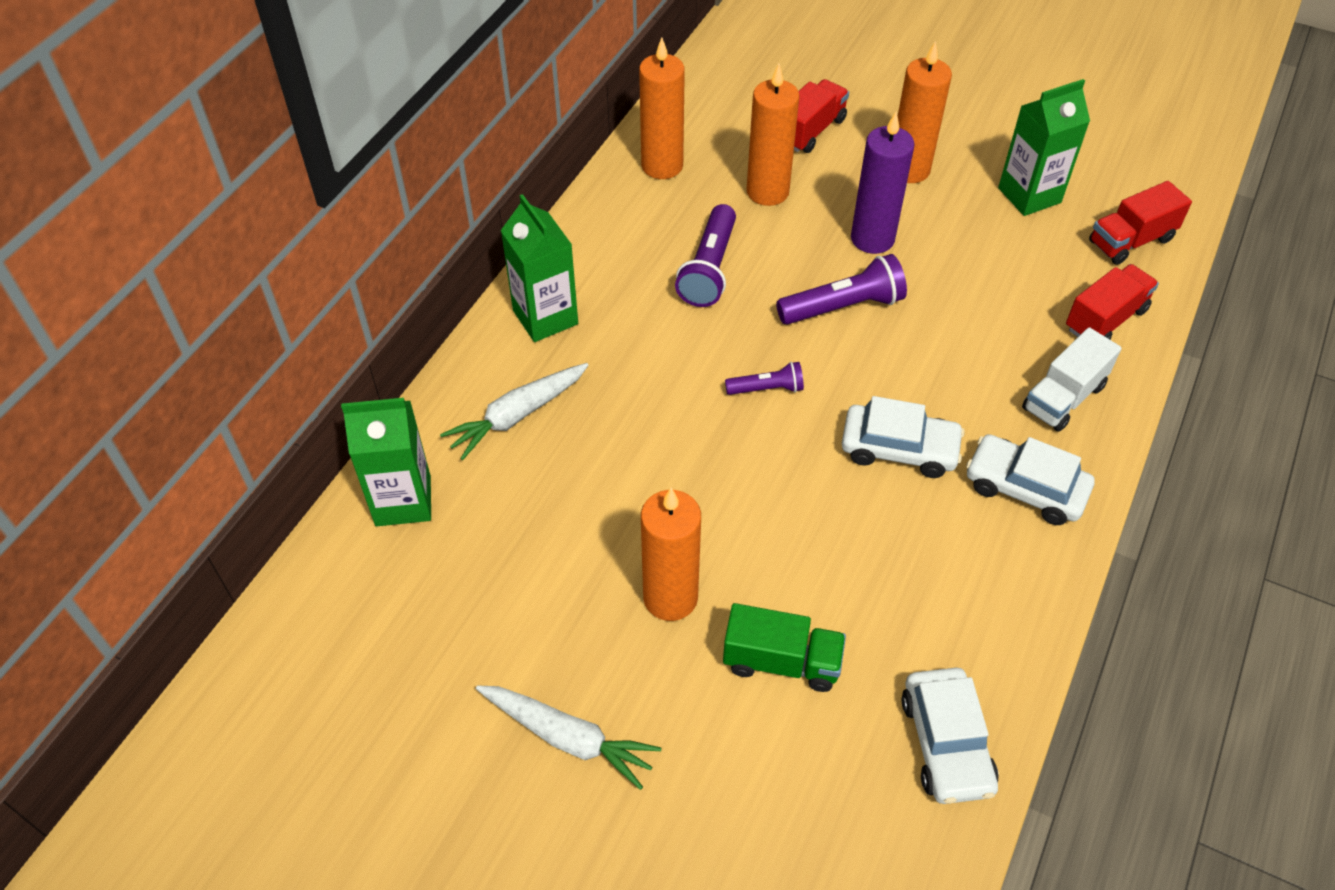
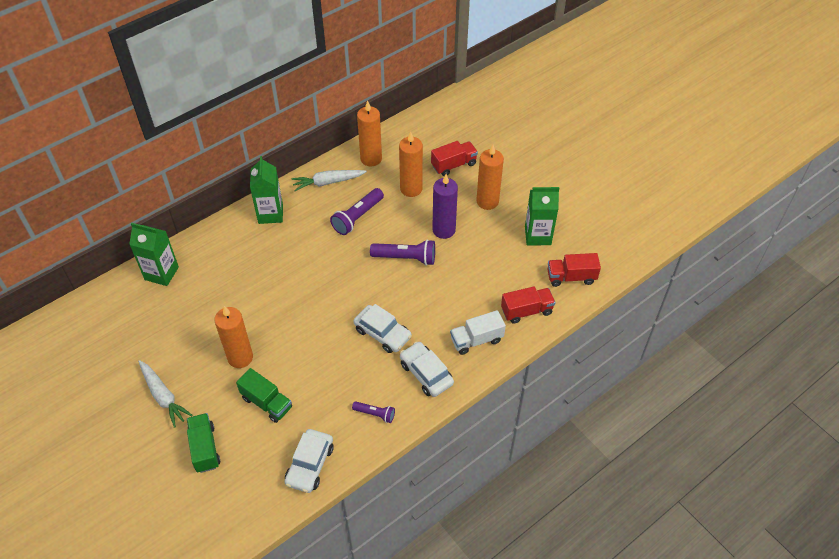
camera: 25 degrees right, 0 degrees up
(517, 416) = (230, 254): white carrot -> white carrot (328, 182)
(724, 804) = (205, 448): none -> green truck
(767, 389) = (344, 283): purple flashlight -> purple flashlight (375, 414)

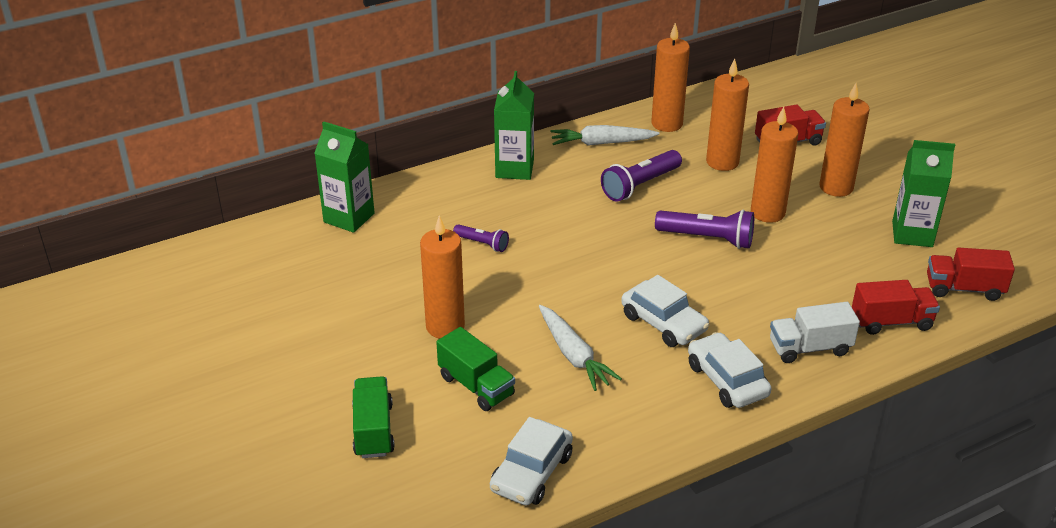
camera: 10 degrees right, 15 degrees down
(163, 396) = (324, 359): white carrot -> white carrot (574, 355)
(375, 414) = (642, 421): purple flashlight -> purple flashlight (482, 244)
(444, 230) = (767, 213): purple candle -> orange candle

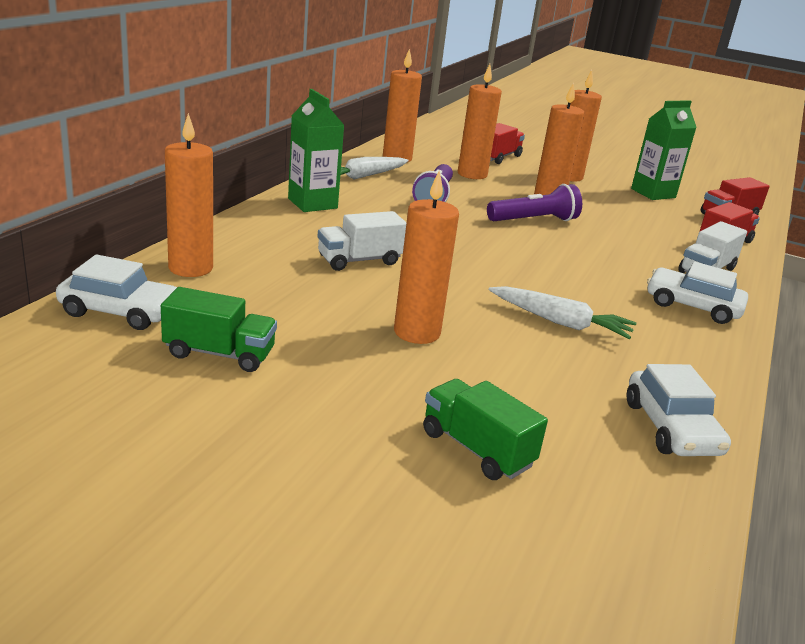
camera: 40 degrees left, 10 degrees down
(349, 218) = (190, 268): green carton -> orange candle
(476, 386) = (516, 372): green truck -> green truck (219, 353)
(482, 244) = (359, 260): purple flashlight -> white truck
(663, 323) = (590, 280): white car -> white car (120, 311)

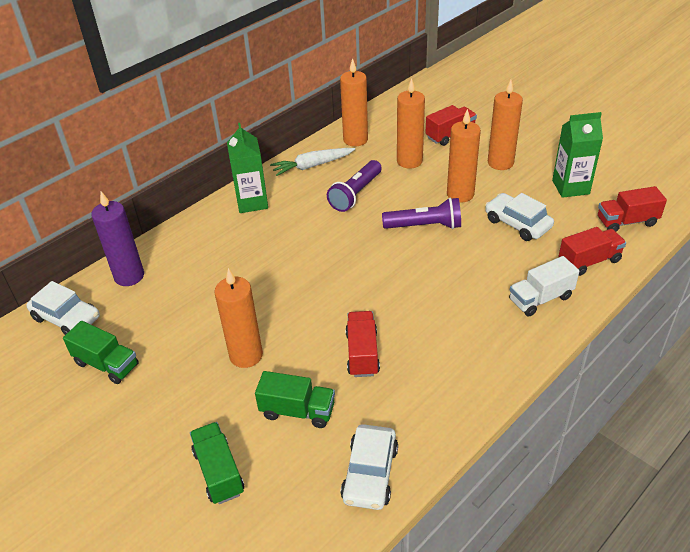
camera: 25 degrees right, 15 degrees up
(190, 268) = (129, 276): orange candle -> purple candle
(359, 260) = (250, 273): white truck -> none
(529, 378) = (297, 411): none -> green truck
(560, 322) = (362, 353): white carrot -> red truck
(692, 306) = (491, 343): white car -> white car (517, 224)

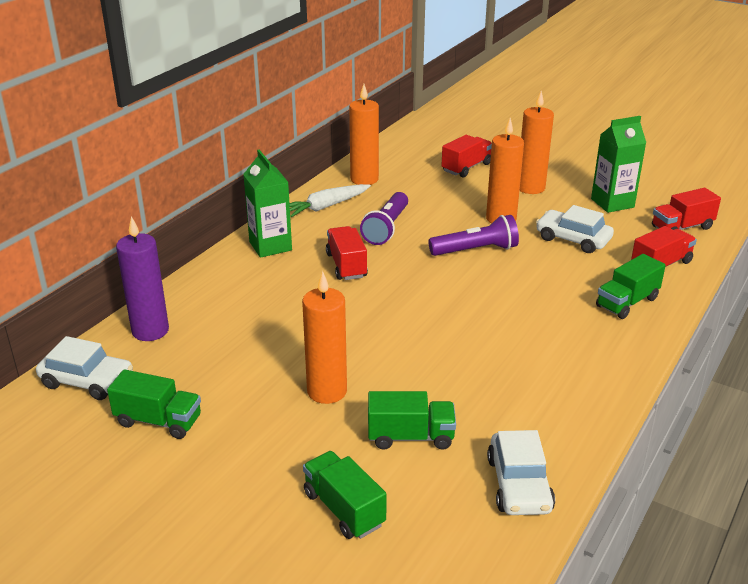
camera: 15 degrees left, 10 degrees down
(362, 353) = (460, 373): red truck -> red truck (346, 265)
(409, 161) = (433, 194): orange candle -> none
(540, 299) = (627, 302): white truck -> green truck

